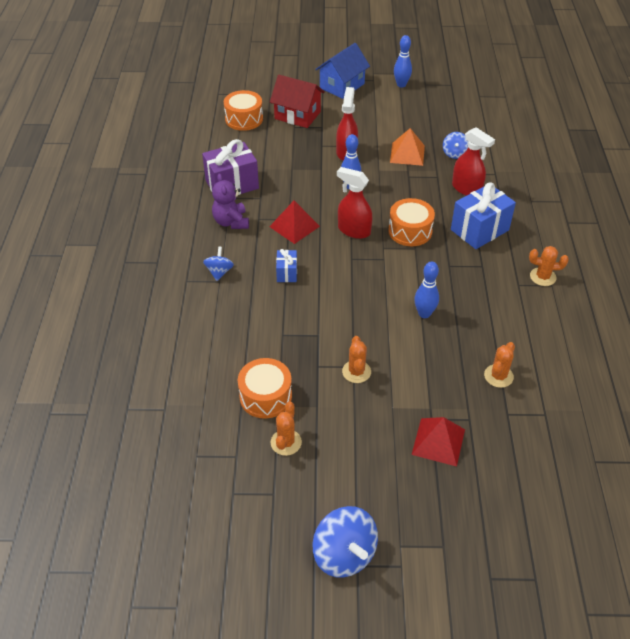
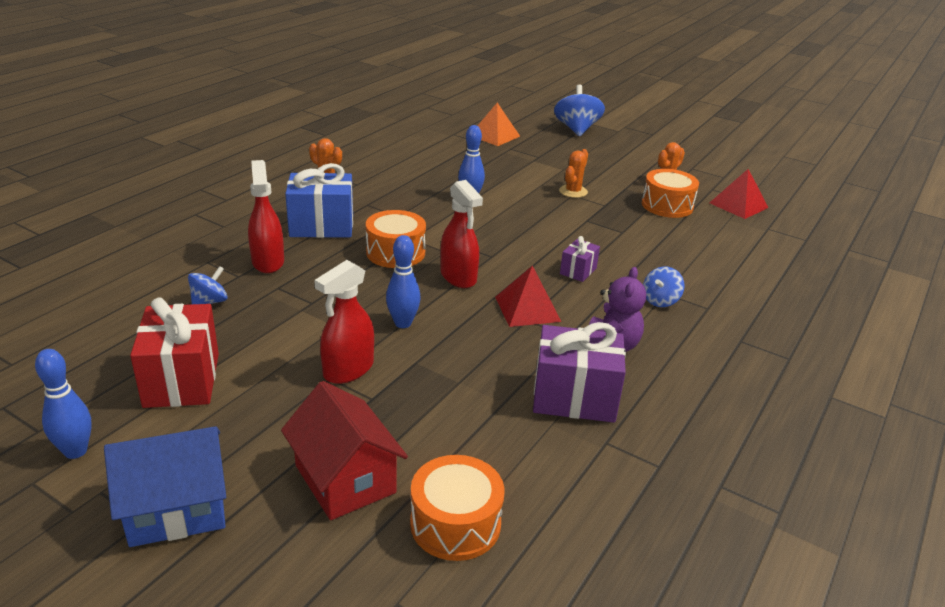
camera: 150 degrees left, 15 degrees down
(287, 273) = (578, 271): blue gift -> purple gift
(344, 554) = (658, 138): blue spinning top -> blue spinning top (576, 129)
(406, 119) = (182, 380): none -> red gift
(407, 154) = (268, 329): orange pyramid -> orange pyramid (494, 136)
(438, 441) = (546, 148): red pyramid -> red pyramid (738, 205)
(498, 376) = (459, 154): orange cactus -> none

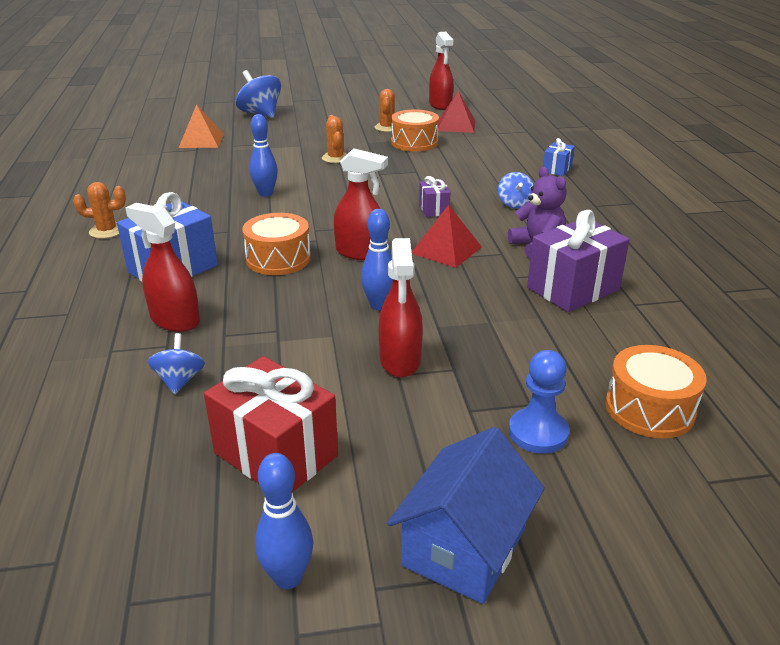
camera: 40 degrees left, 0 degrees up
(345, 479) = (538, 433): red house -> blue pawn
(758, 180) = (440, 105): none -> red spray bottle
(766, 289) = (557, 169): none -> blue gift

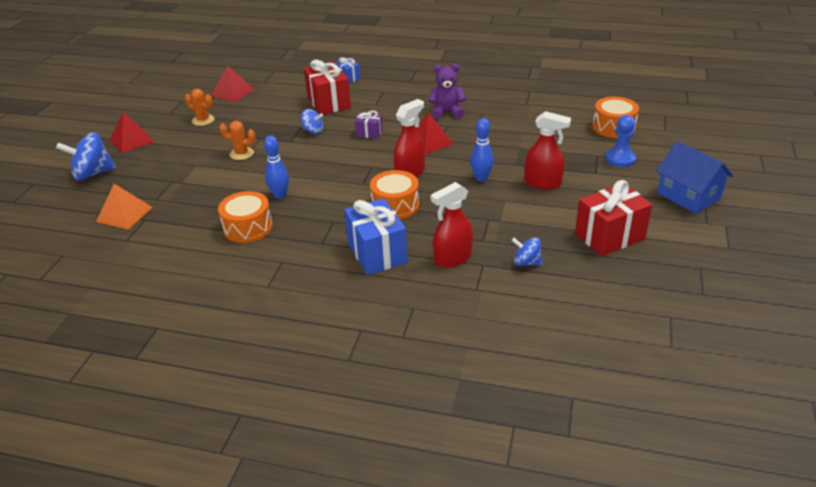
camera: 65 degrees left, 5 degrees up
(107, 231) = (282, 282): orange cactus -> none
(288, 577) = (696, 245): blue bowling pin -> none
(326, 112) = (132, 140): none -> red pyramid
(414, 142) = (247, 115): orange drum -> orange drum (248, 227)
(440, 105) = (182, 88): red spray bottle -> none
(484, 172) = (329, 103): none -> red gift
(514, 204) = (385, 104): blue spinning top -> blue spinning top (313, 131)
(573, 289) = (501, 115): purple gift -> none

